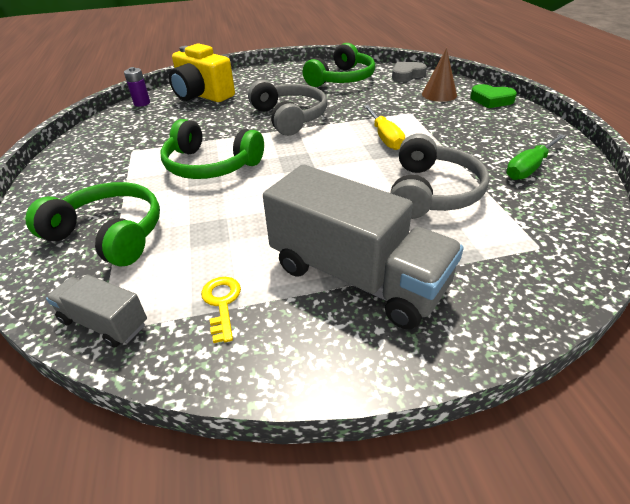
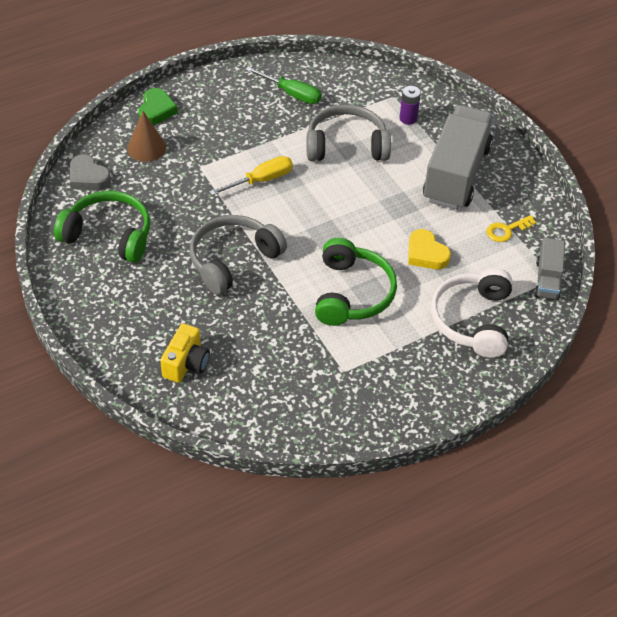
camera: 110 degrees left, 10 degrees up
(109, 234) = (472, 320): green headphones -> white headphones
(142, 103) = (223, 422): purple battery -> purple battery (408, 118)
(202, 95) = (186, 364): yellow camera -> yellow camera, size x0.63
(228, 219) = (426, 254): none -> yellow heart

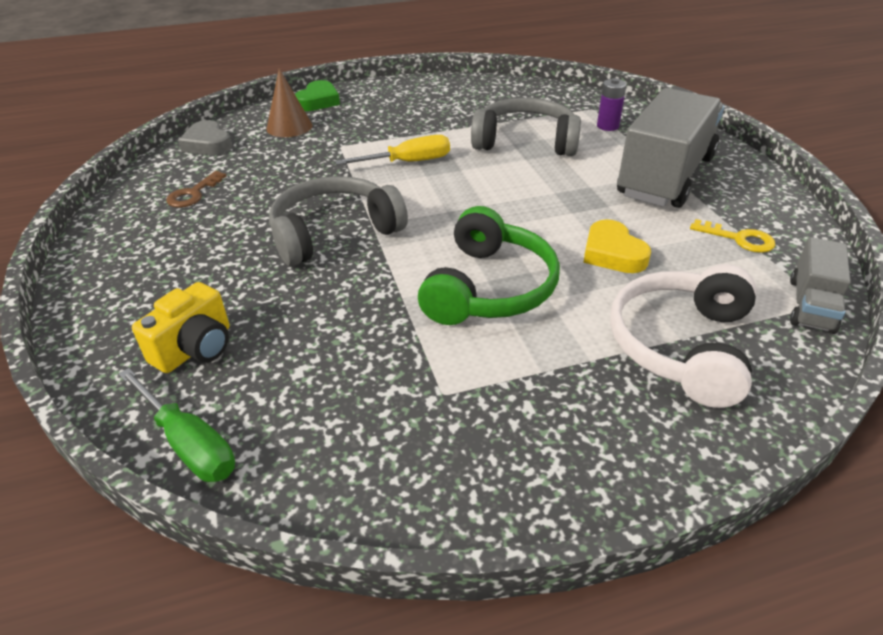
camera: 15 degrees right, 10 degrees down
(109, 235) = (193, 194): green headphones -> brown key
(292, 94) = (474, 99): green screwdriver -> green screwdriver (189, 444)
(507, 230) = (739, 239): yellow key -> yellow key turned 135 degrees counterclockwise

